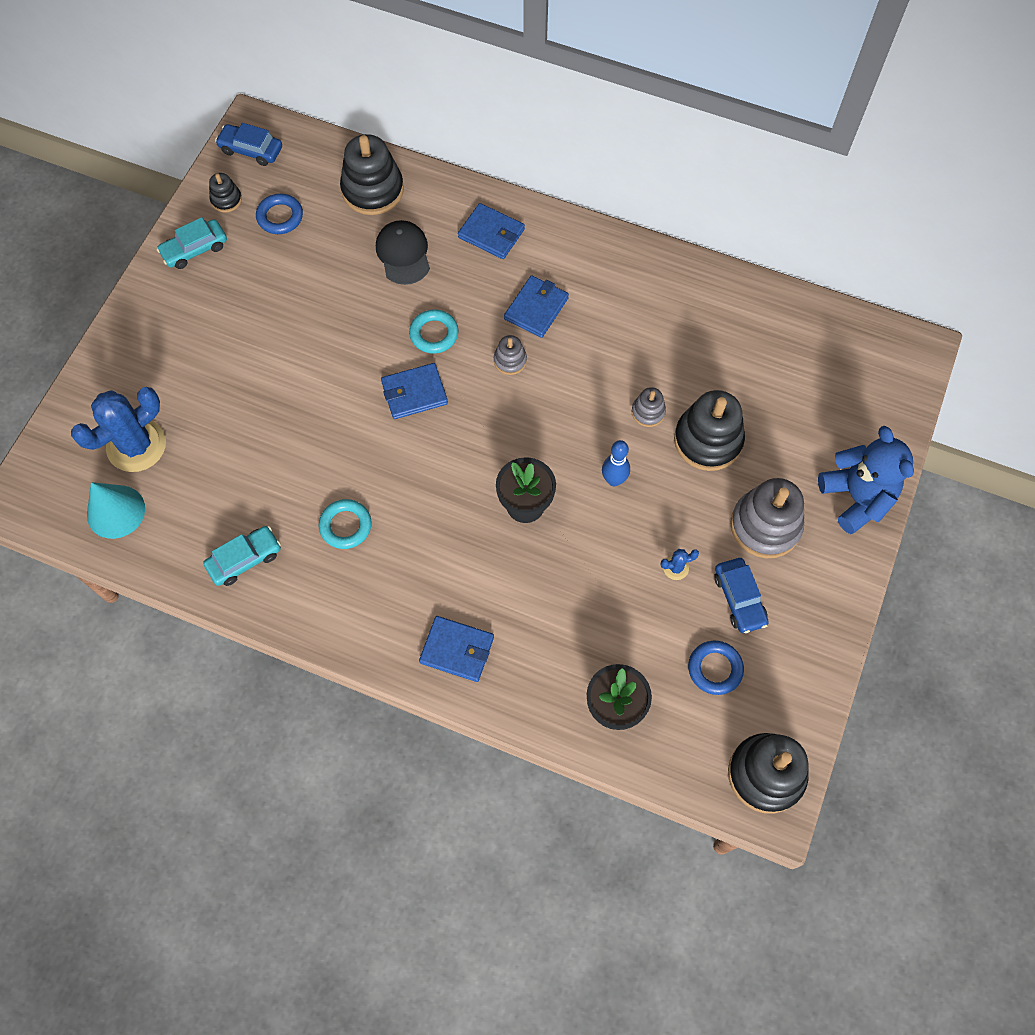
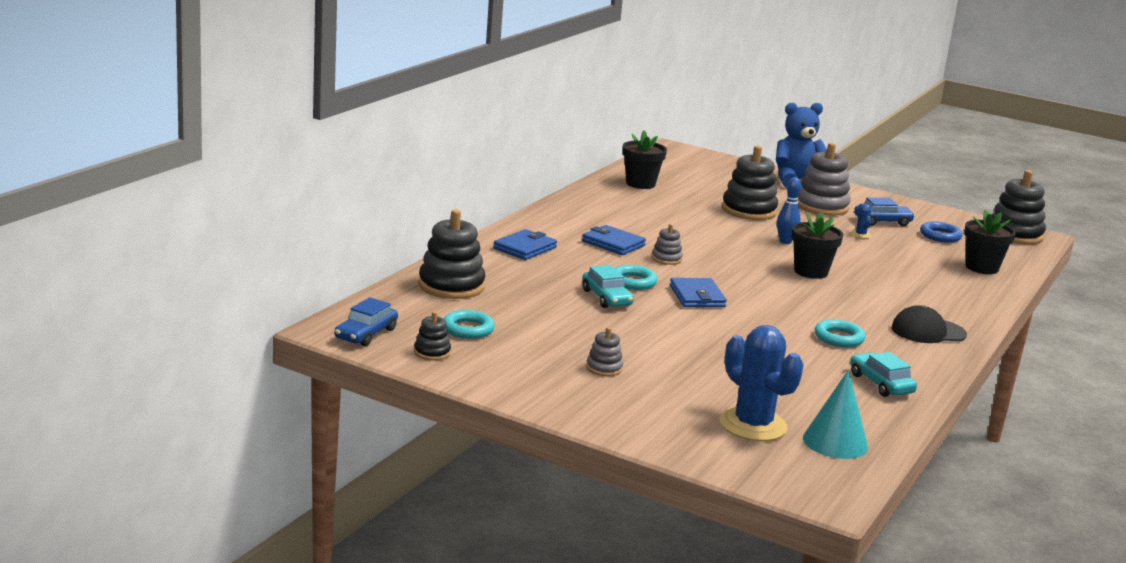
camera: 85 degrees left, 45 degrees down
(195, 249) = (496, 374): turquoise car -> turquoise car (606, 298)
(280, 217) = (468, 329): blue ring -> turquoise ring
(403, 254) = (536, 283): black cap -> black cap (928, 331)
(457, 650) = (949, 310): blue wallet -> none
(648, 412) = (722, 223): grey stacking toy -> grey stacking toy (604, 368)
(750, 321) = (640, 184): none -> black flower pot

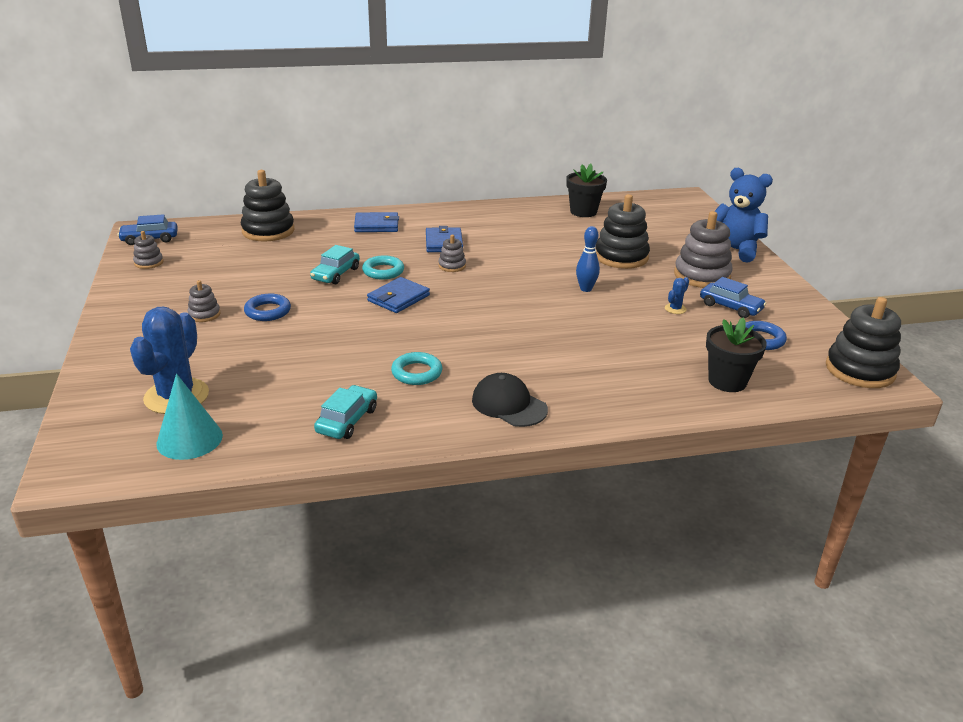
camera: 50 degrees right, 10 degrees up
(432, 352) = (149, 262): black stacking toy -> grey stacking toy
(468, 329) = (204, 258): turquoise ring -> none
(640, 345) = (268, 311): none -> blue ring
(811, 272) = (541, 318): black flower pot -> none

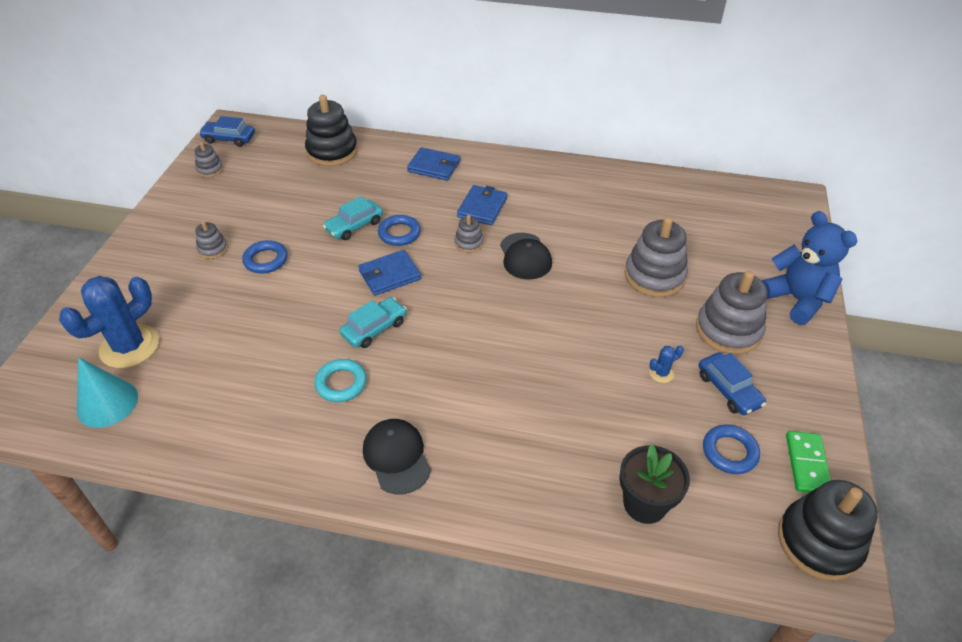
camera: 25 degrees right, 15 degrees up
(347, 420) = (242, 426): turquoise car -> turquoise car (374, 328)
(383, 271) = (399, 233): turquoise ring -> blue ring
(508, 265) = (525, 256): none -> black cap
(583, 212) = (658, 195): black flower pot -> none
(585, 289) = (583, 314): blue bowling pin -> none
(621, 257) = (654, 276): black stacking toy -> grey stacking toy
(817, 333) = (807, 464): none -> green domino

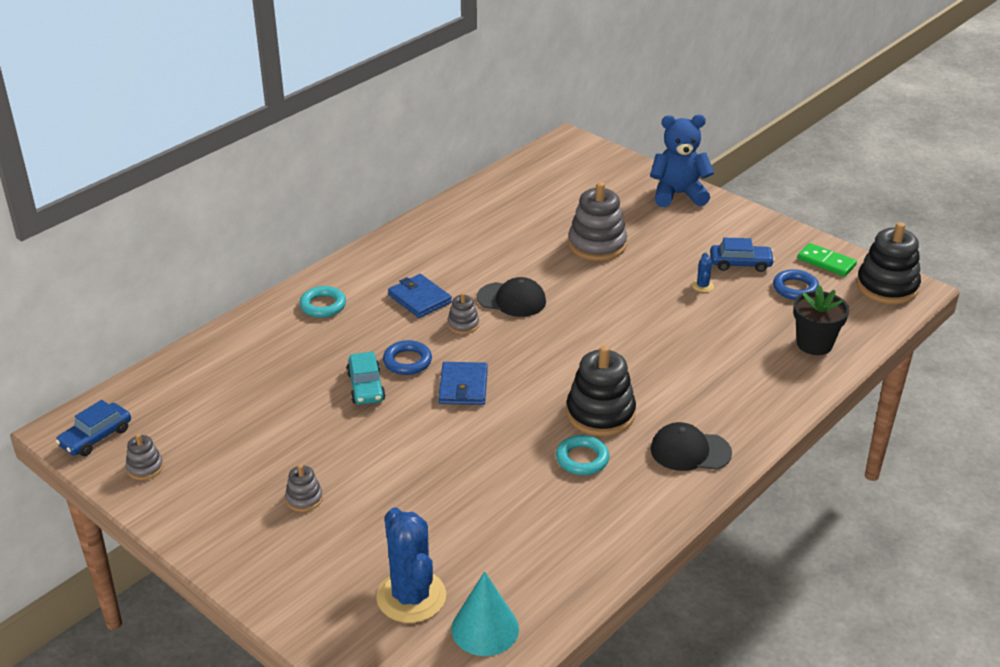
camera: 60 degrees left, 10 degrees down
(266, 260) = (361, 463): blue ring -> none
(332, 151) = (217, 365): black stacking toy -> black stacking toy (600, 413)
(374, 328) = (528, 418): turquoise car -> none
(434, 166) = (323, 305): blue wallet -> turquoise ring
(728, 330) = (684, 237): grey stacking toy -> none

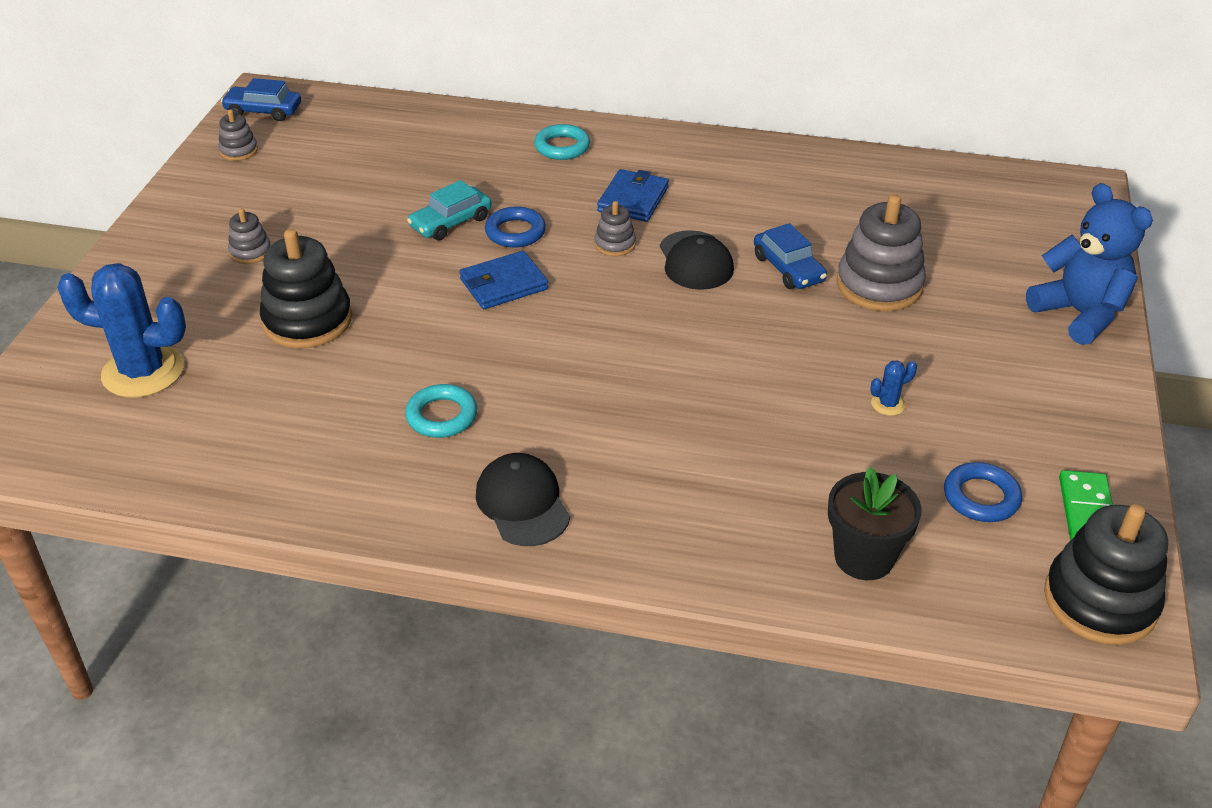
camera: 60 degrees right, 5 degrees up
(411, 596) = (143, 372): blue cactus -> blue cactus turned 60 degrees clockwise
(485, 628) = (118, 440): turquoise cone -> none
(600, 413) = (537, 402): black stacking toy -> black stacking toy (307, 321)
(740, 263) = (981, 423): blue car -> blue car (788, 268)

